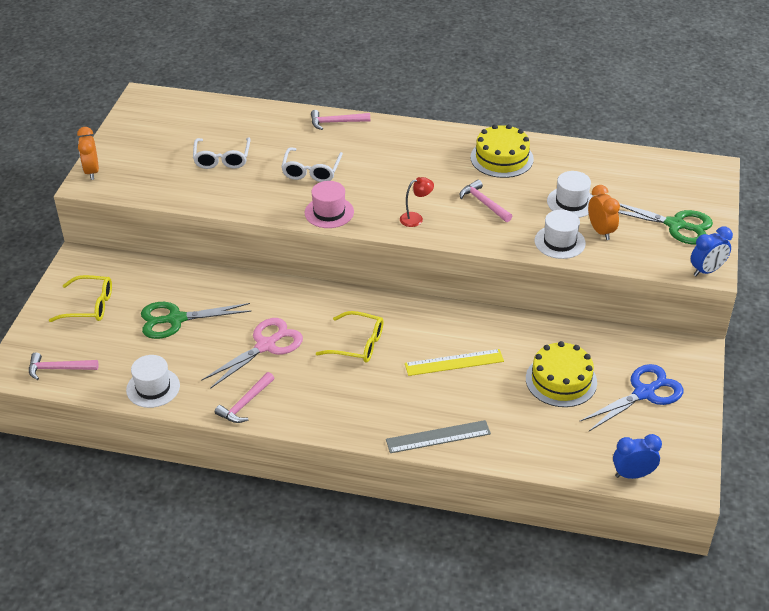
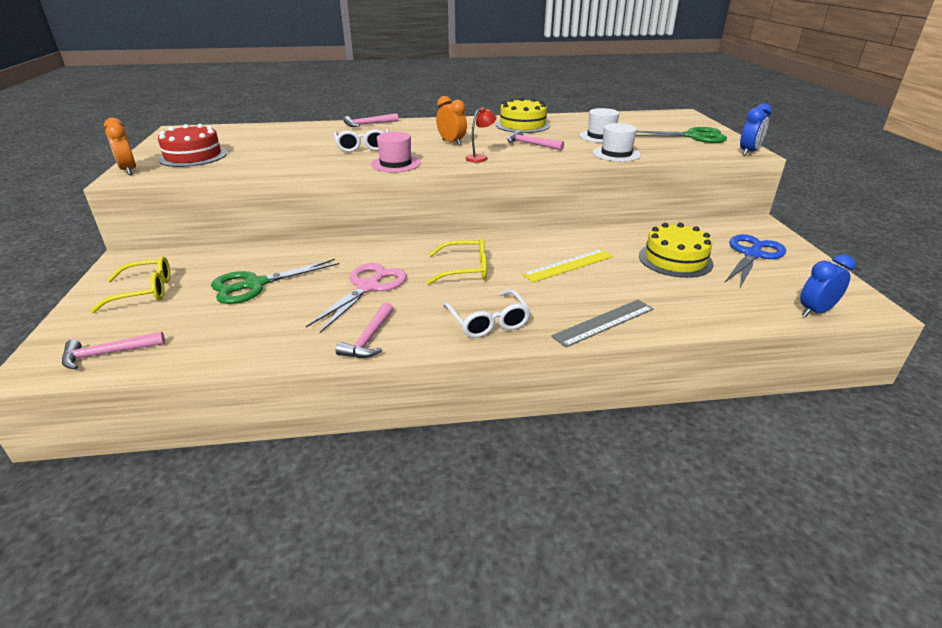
camera: 20 degrees left, 10 degrees down
(150, 156) = (193, 156): none -> red cake
(153, 388) = (245, 347): white hat -> none
(222, 159) = (270, 150): white glasses -> white glasses (488, 321)
(600, 231) = (641, 145): orange clock -> orange clock (451, 143)

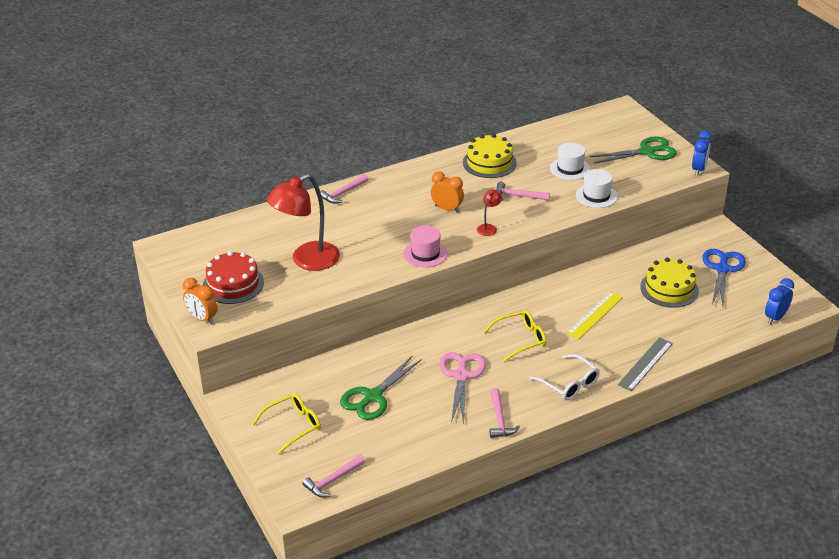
camera: 20 degrees left, 5 degrees up
(279, 153) = (307, 260): none -> red lamp
(363, 146) = (373, 233): white glasses -> none

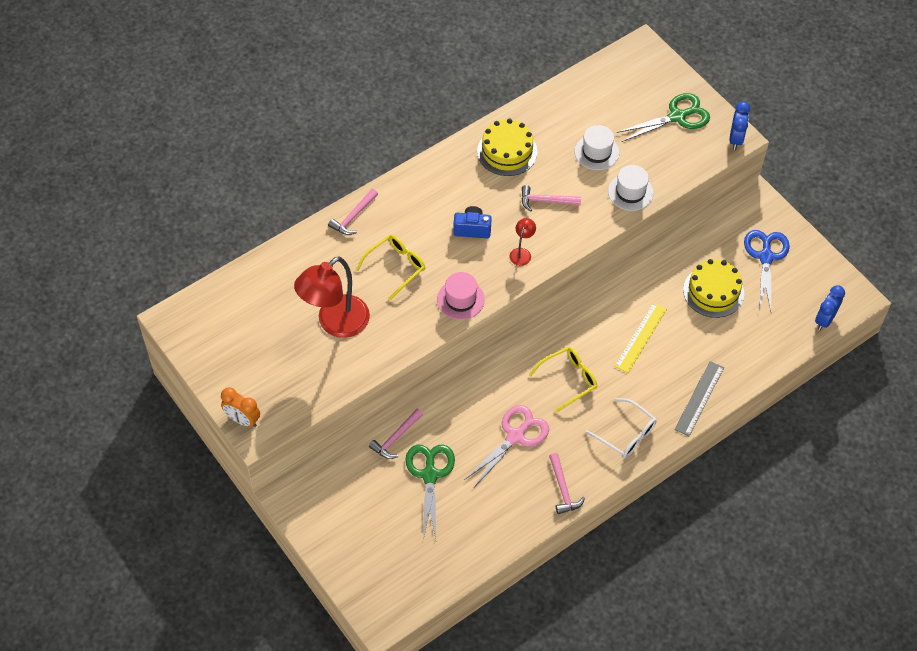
camera: 10 degrees left, 20 degrees up
(233, 284) = (263, 367): red cake -> none
(292, 426) = (355, 523): yellow glasses -> yellow glasses (395, 267)
(333, 480) = (410, 586): pink hammer -> pink hammer (396, 438)
(373, 397) = (430, 475): green scissors -> green scissors turned 150 degrees clockwise
(447, 209) = (472, 229): orange clock -> blue camera
(461, 376) = (515, 436): pink scissors -> pink scissors turned 45 degrees clockwise

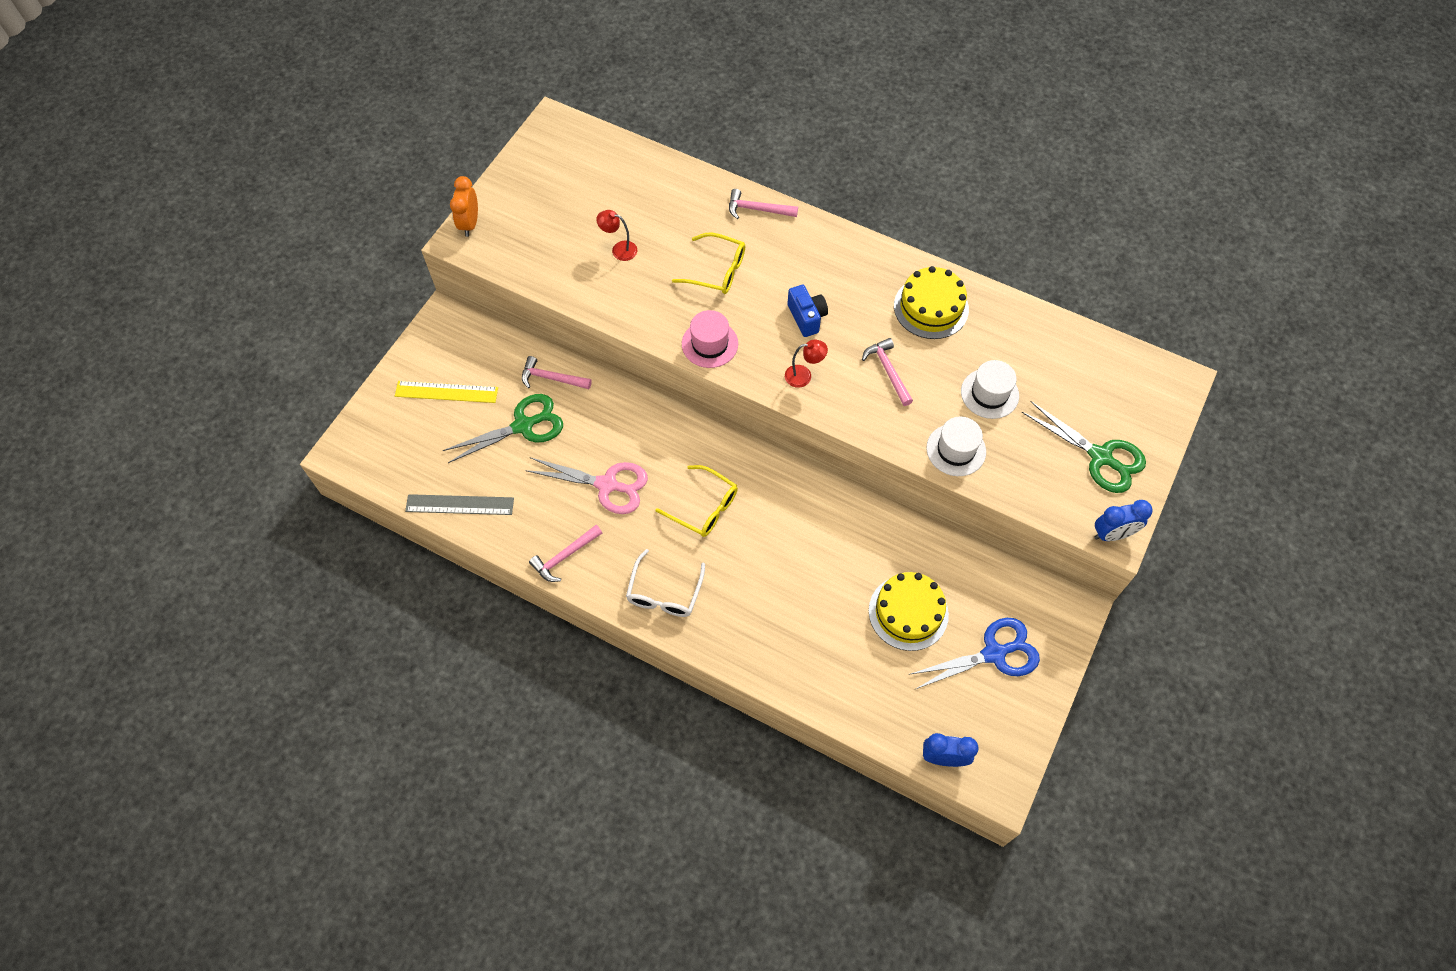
camera: 65 degrees right, 5 degrees up
(335, 323) = (619, 249): red lamp -> red lamp, size x0.44
(640, 337) = (800, 558): yellow ruler -> yellow ruler (446, 392)
(699, 398) = (752, 652): grey ruler -> grey ruler (460, 504)

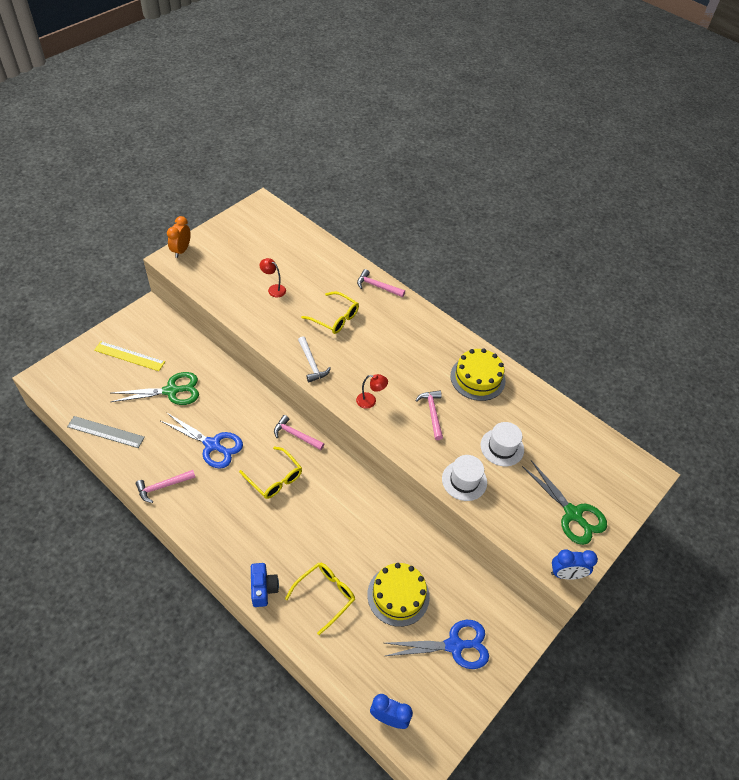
camera: 10 degrees right, 10 degrees down
(551, 378) = (203, 365): pink hammer -> pink hammer (296, 435)
(607, 485) = (212, 445): pink scissors -> blue scissors
(664, 592) = (223, 531): white glasses -> none
(709, 344) = (312, 364): pink hat -> white hammer
(806, 317) = (386, 363): blue camera -> blue camera (263, 589)
(819, 637) = (325, 596): none -> yellow glasses

